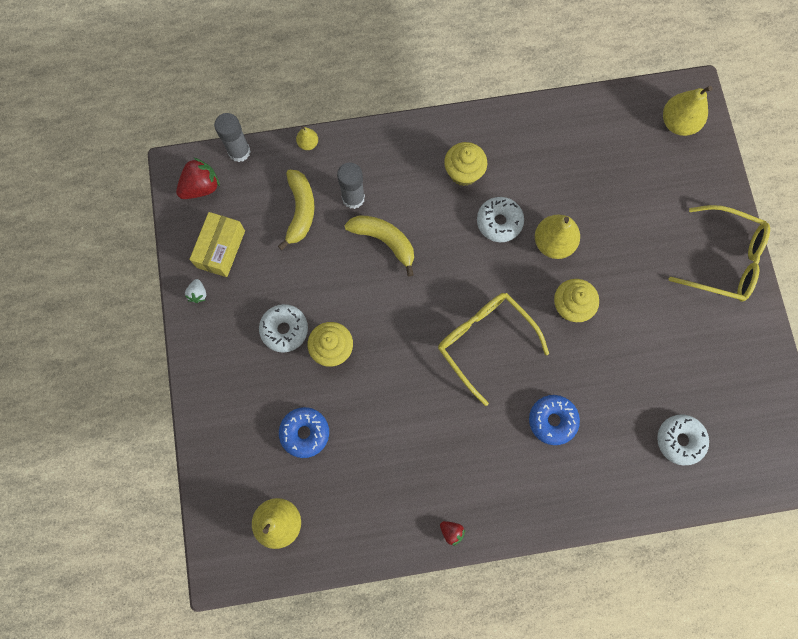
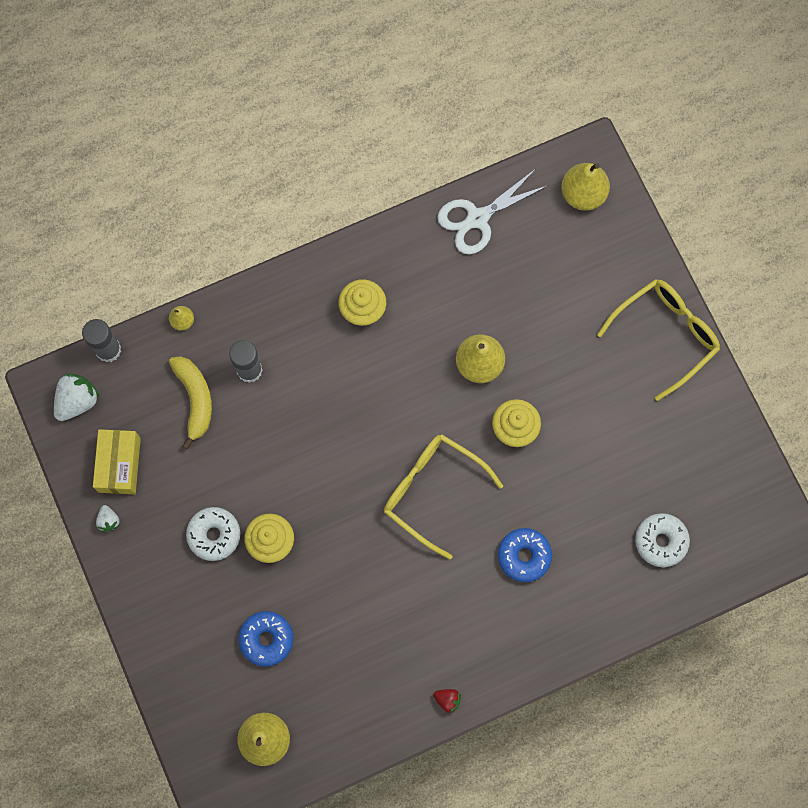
camera: 15 degrees left, 0 degrees up
(201, 187) = (77, 401): red strawberry -> white strawberry
(384, 241) = (296, 409): yellow banana -> none
(499, 222) = (415, 356): white donut -> none
(581, 121) = (477, 219): none -> white scissors
(724, 260) = (665, 335): yellow glasses -> yellow glasses turned 45 degrees counterclockwise

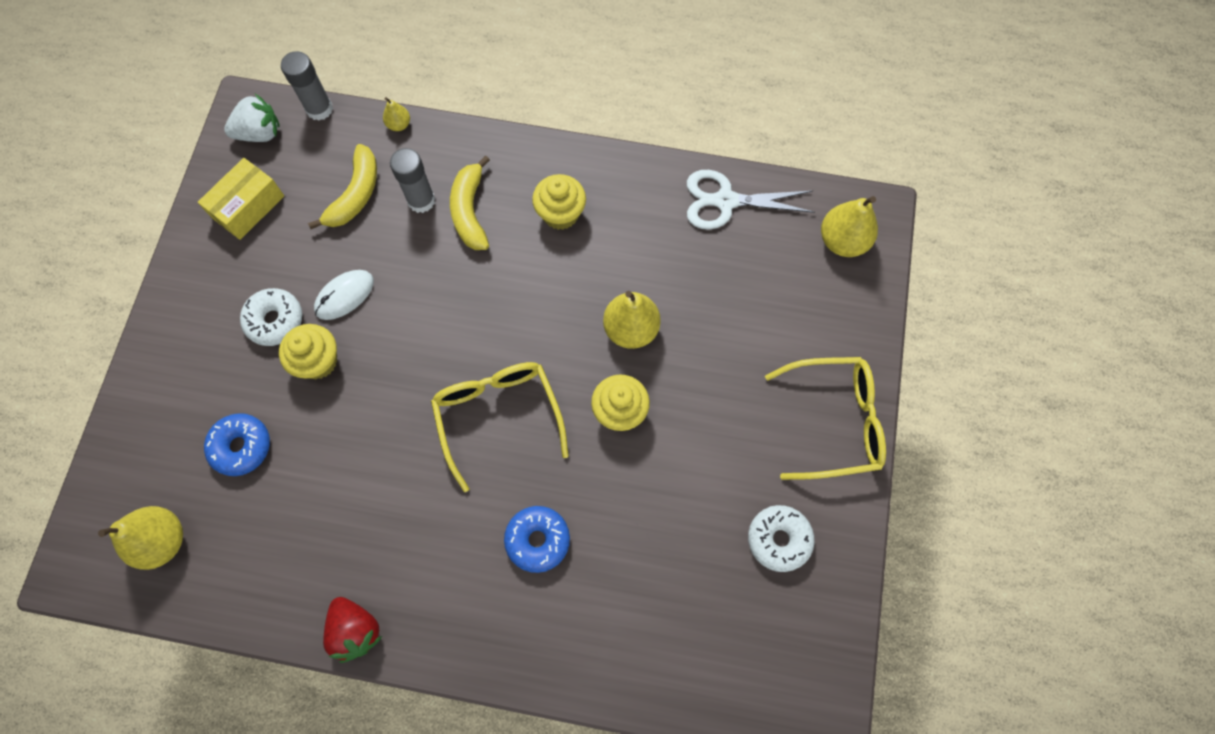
camera: 35 degrees right, 5 degrees down
(109, 520) = (200, 247): white strawberry -> none
(251, 481) = (344, 296): none -> white mouse
(293, 354) = (470, 211): none -> yellow banana
(447, 700) = (356, 630): red strawberry -> red strawberry, size x1.85
(661, 541) = (686, 624): white donut -> white donut (778, 539)

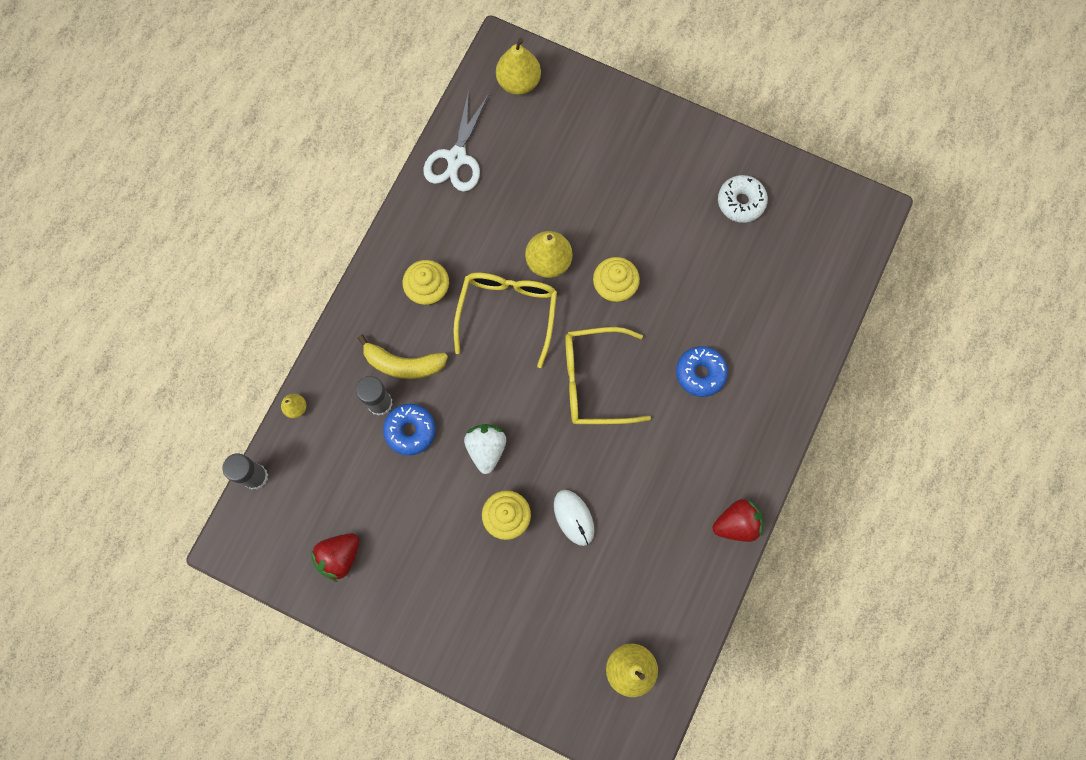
camera: 75 degrees left, 5 degrees up
(241, 447) = (566, 593): blue donut -> blue donut (410, 431)
(248, 207) = (339, 557): yellow box -> red strawberry
(260, 133) = (264, 535): white strawberry -> white strawberry (486, 449)
(275, 320) = (459, 549): white donut -> none
(344, 296) = (452, 485): white mouse -> white mouse (573, 517)
(356, 195) = (356, 459): yellow banana -> none
(834, 421) = (663, 136): yellow glasses -> yellow glasses (507, 312)

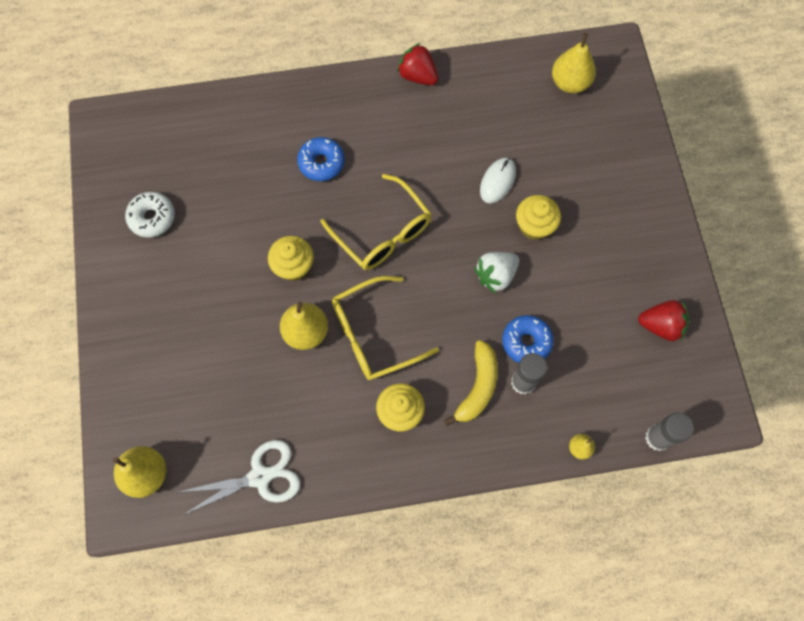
camera: 125 degrees left, 5 degrees down
(403, 364) = (478, 387): yellow banana -> yellow banana turned 45 degrees clockwise

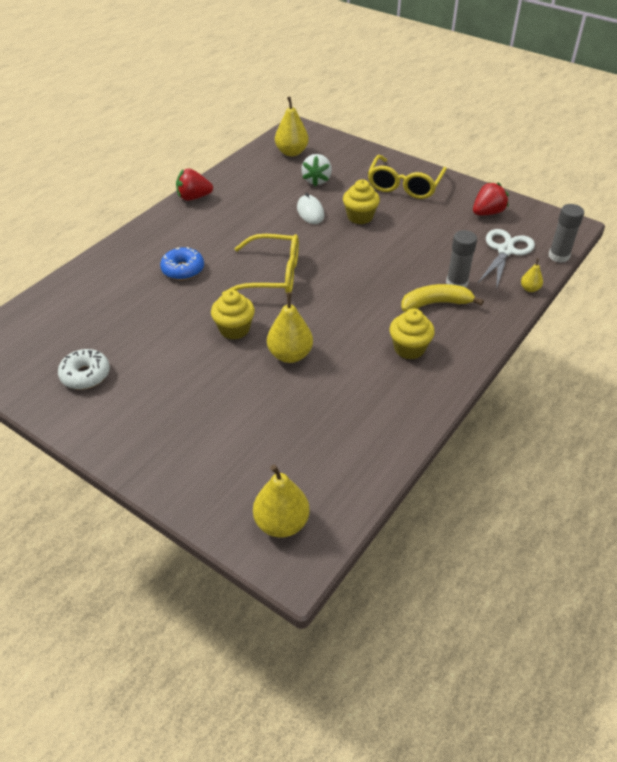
camera: 45 degrees left, 25 degrees down
(260, 476) = (368, 453): white scissors -> white scissors (505, 251)
(373, 334) = (337, 325): yellow glasses -> yellow glasses (404, 185)
(478, 387) = (435, 303): yellow banana -> yellow banana turned 75 degrees counterclockwise
(495, 275) = (370, 250): white strawberry -> white strawberry (317, 180)
(526, 342) = (431, 266): blue donut -> none

